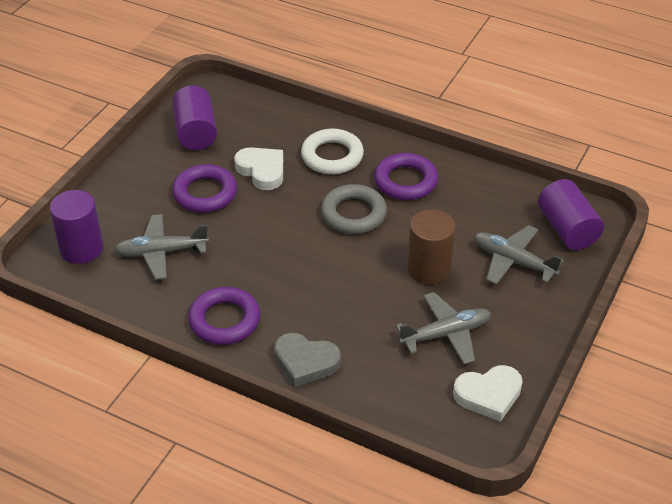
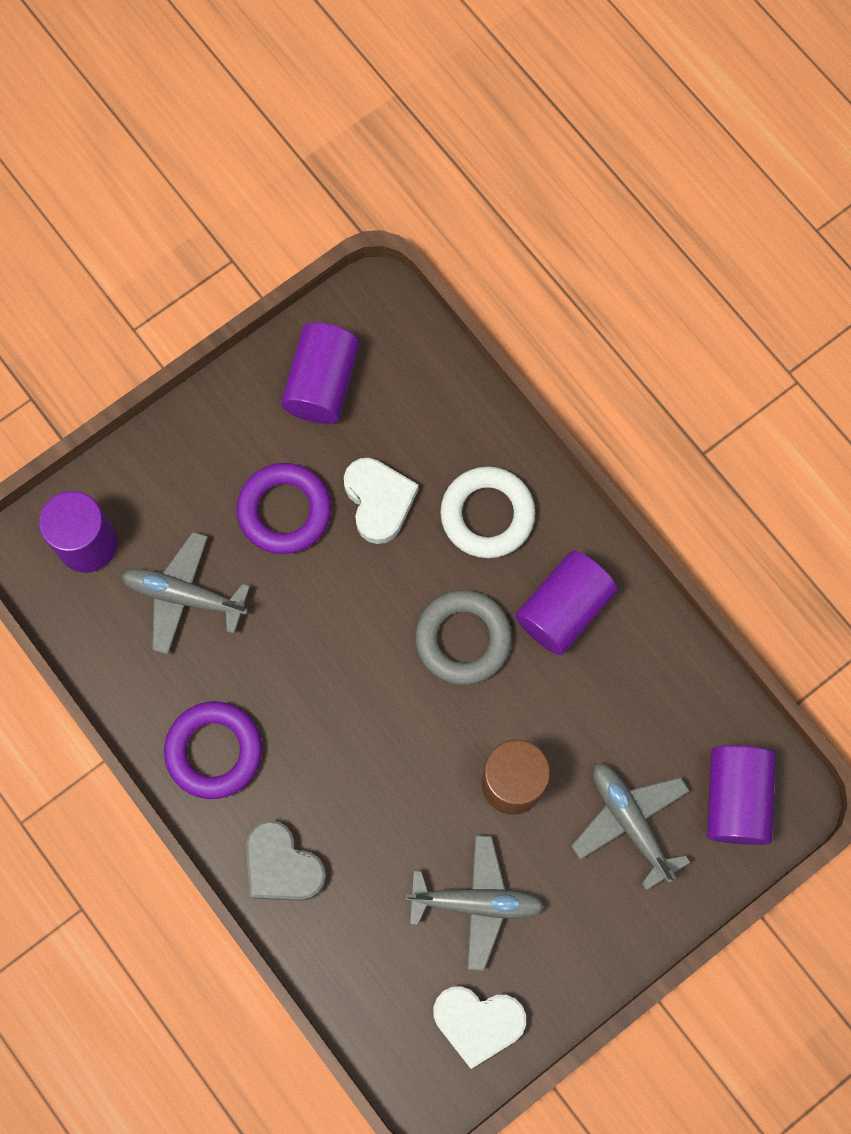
camera: 25 degrees right, 30 degrees up
(405, 181) = (564, 609): purple ring -> purple cylinder

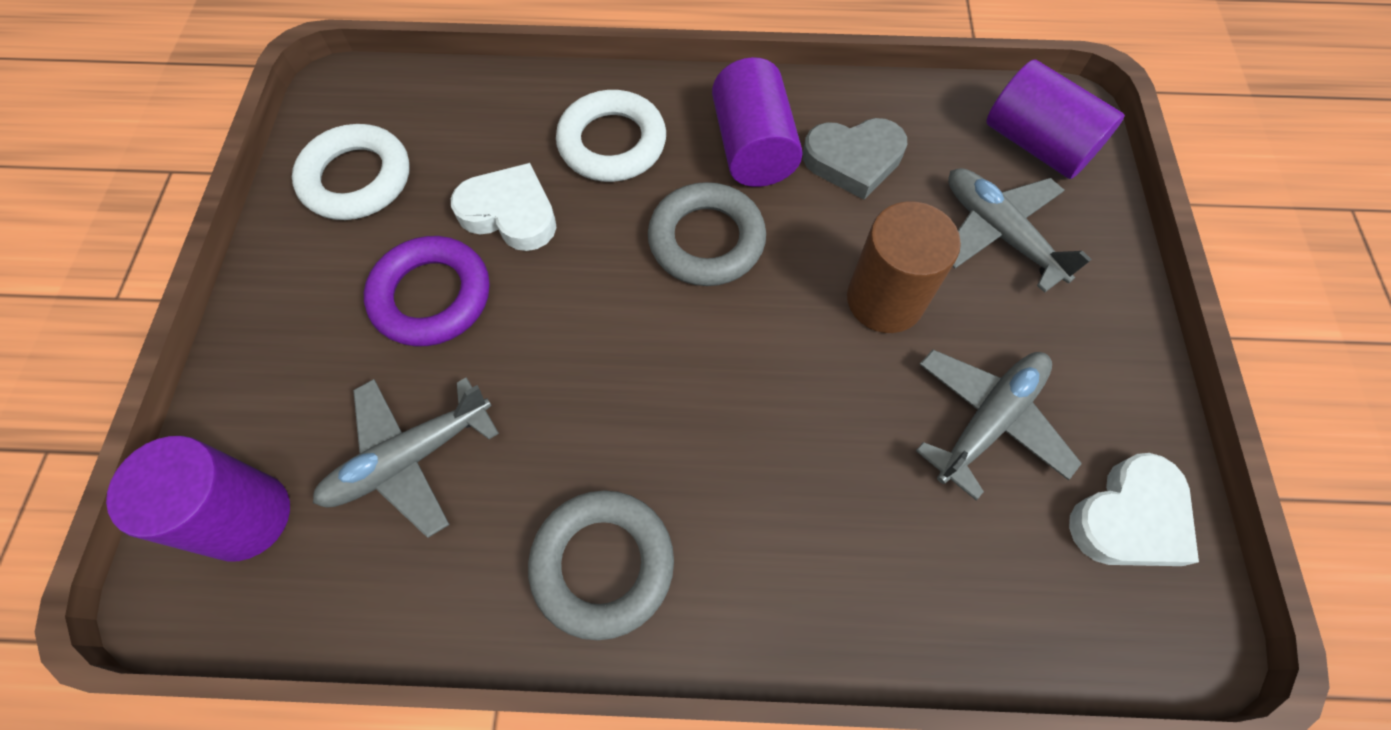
camera: 50 degrees left, 10 degrees down
(214, 751) = (603, 564): purple ring -> grey ring
(282, 866) = (797, 593): grey heart -> grey heart (853, 160)
(322, 383) = (357, 179): purple cylinder -> white ring
(630, 821) = (999, 233): grey plane -> grey plane turned 45 degrees clockwise

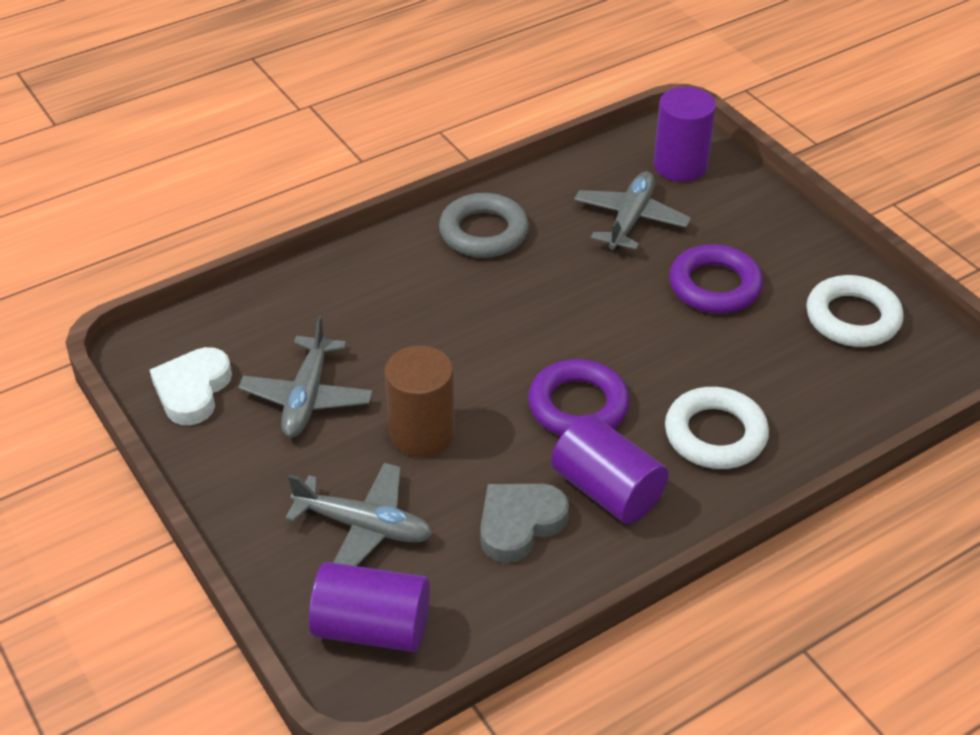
camera: 145 degrees right, 20 degrees down
(510, 213) = (727, 352): white heart -> none
(706, 240) = (578, 406): grey ring -> purple ring

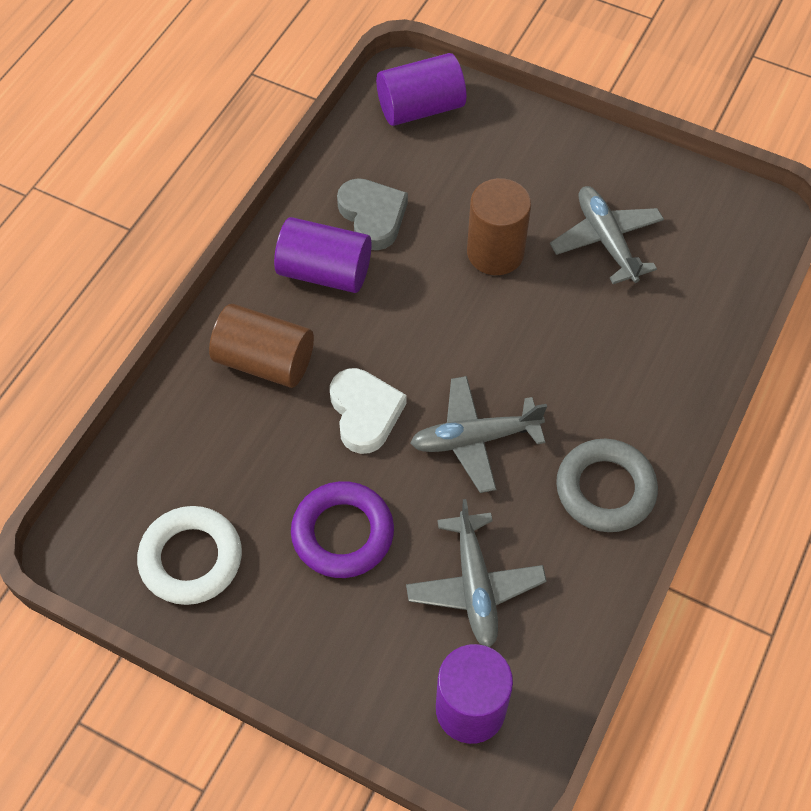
camera: 150 degrees right, 15 degrees up
(192, 390) = (695, 205): white heart -> white heart (365, 413)
(364, 526) = (478, 166): grey plane -> grey plane (474, 439)
(519, 524) = (372, 216): grey heart -> grey heart turned 45 degrees counterclockwise
(578, 406) = (391, 335): purple ring -> none
(715, 434) = (264, 361): white ring -> brown cylinder

